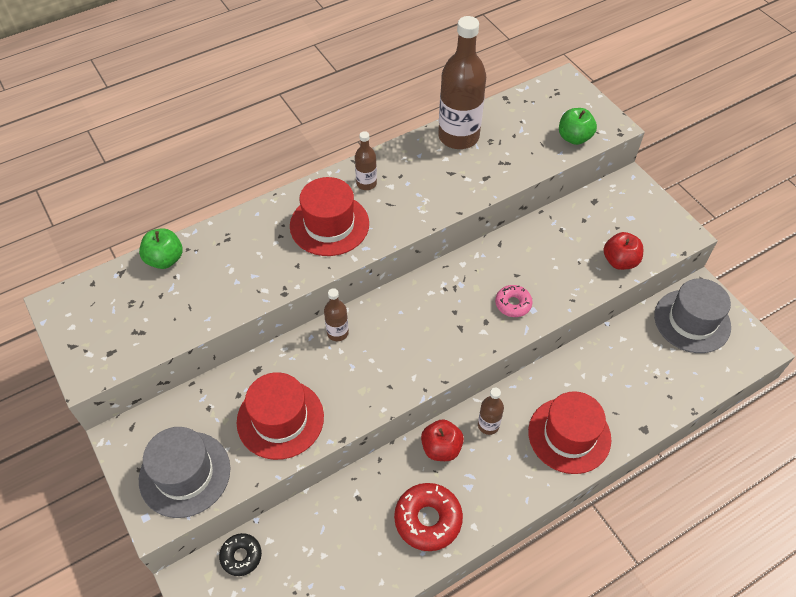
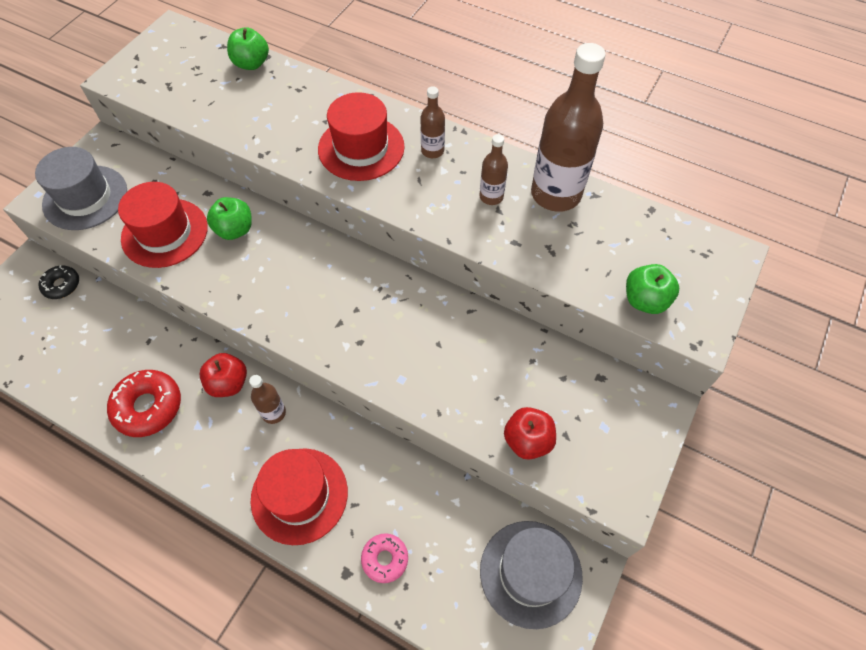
camera: 60 degrees right, 5 degrees up
(316, 363) = (235, 230): none -> green apple
(337, 333) = (277, 229): brown bottle -> brown bottle (491, 197)
(513, 304) = (397, 357): pink donut -> pink donut (385, 559)

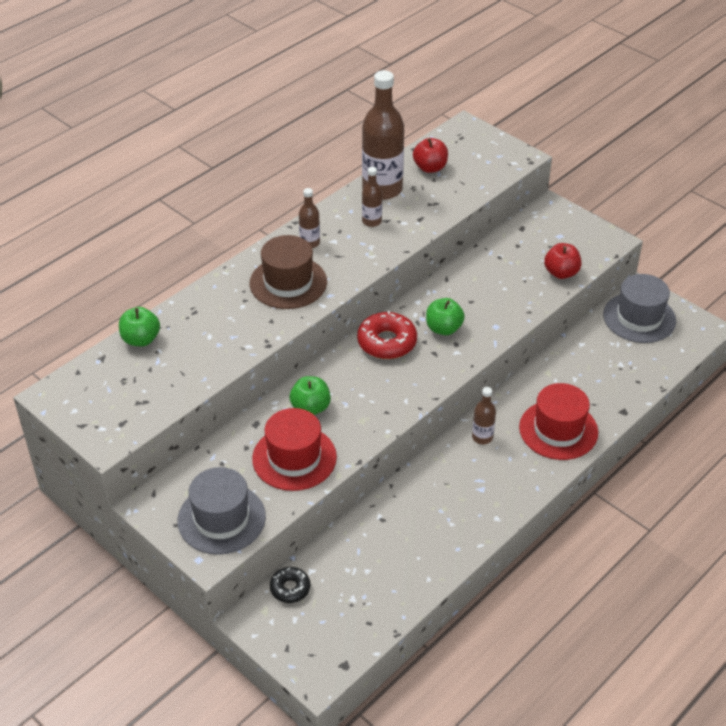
camera: 75 degrees left, 15 degrees down
(148, 407) = (453, 522): red donut -> red donut (387, 342)
(228, 383) = (445, 464): red apple -> red apple (430, 168)
(361, 148) = (288, 282): red hat -> brown hat
(385, 559) = (617, 389): pink donut -> none
(645, 300) = (490, 172): green apple -> green apple (443, 328)

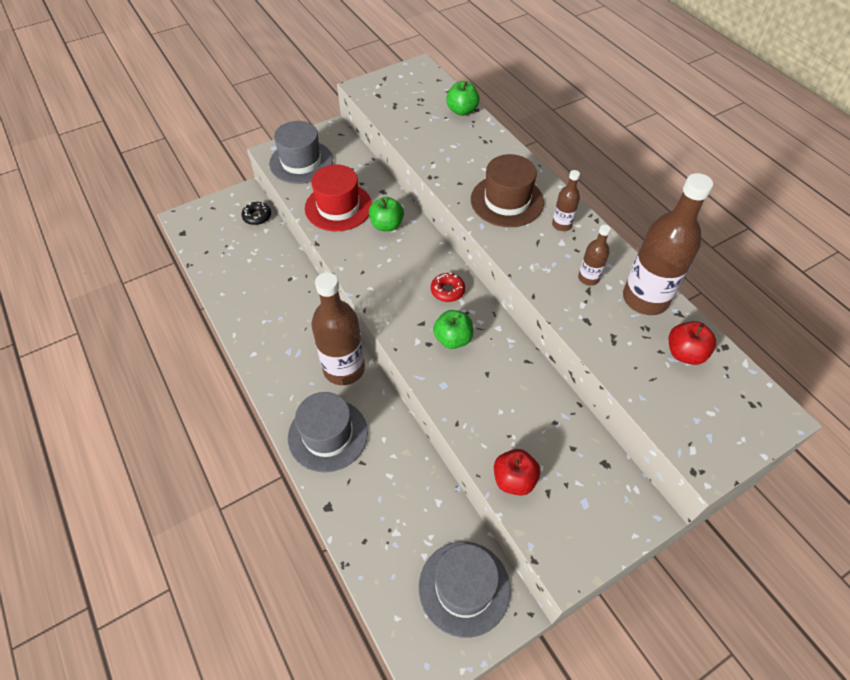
camera: 105 degrees right, 10 degrees up
(387, 342) = (447, 291): red donut -> red donut, size x0.60
(482, 437) = (344, 369): brown bottle -> brown bottle, size x2.10
(558, 430) = (328, 435): red hat -> grey hat

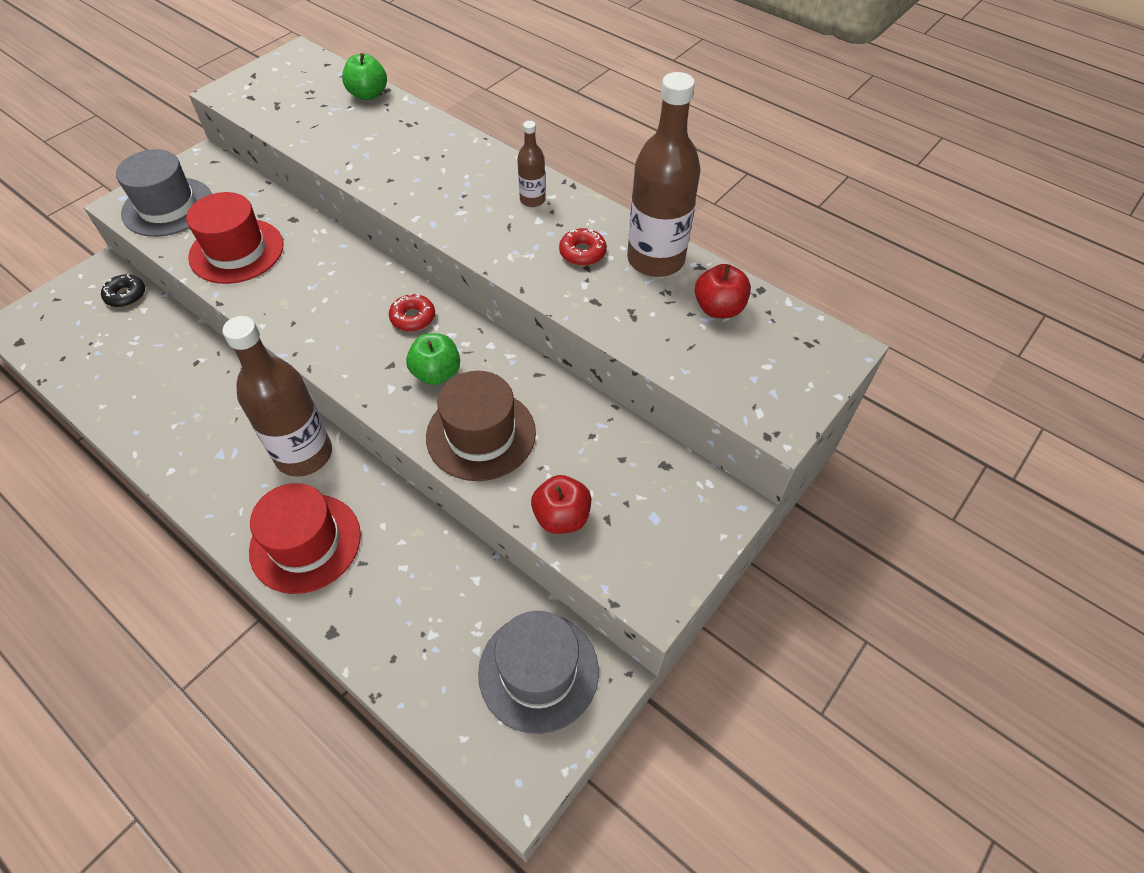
camera: 20 degrees left, 0 degrees up
(328, 435) = (305, 543): grey hat -> red hat
(387, 225) = (309, 258): green apple -> none
(507, 201) = (456, 187): brown hat -> brown hat (481, 434)
(588, 278) = (582, 253): brown bottle -> red donut

